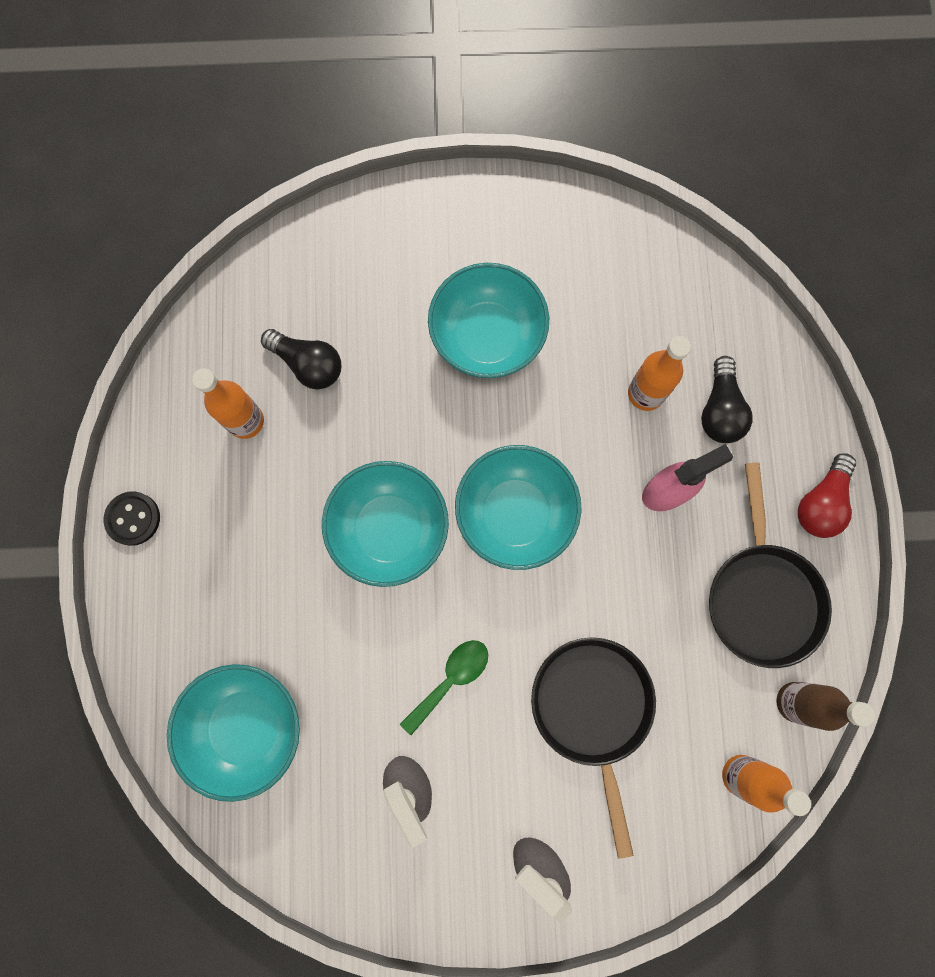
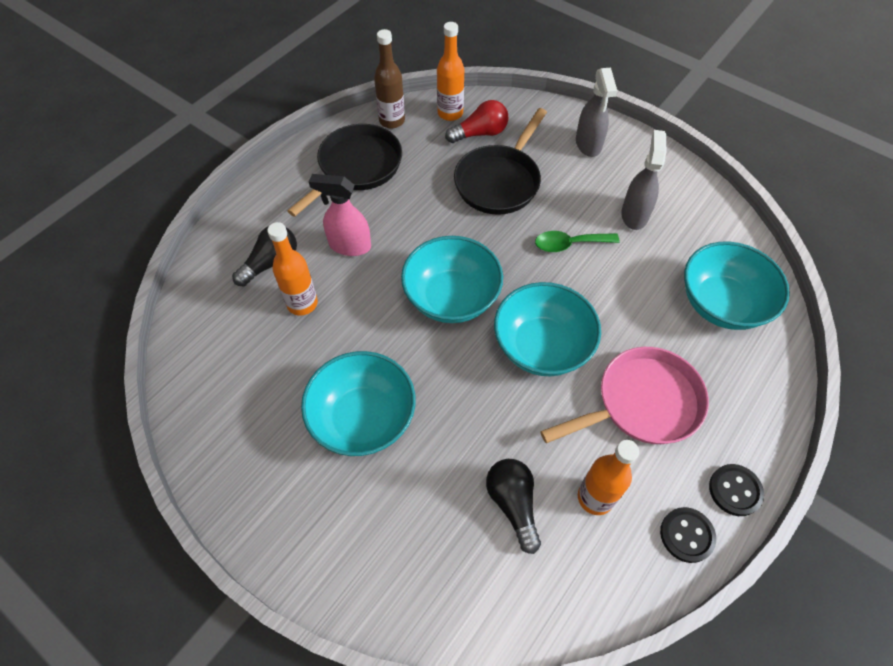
camera: 140 degrees left, 20 degrees down
(153, 447) = (686, 535): none -> black button
(259, 542) = (642, 403): none -> pink pan
(821, 502) = (276, 183): red light bulb -> red light bulb (480, 133)

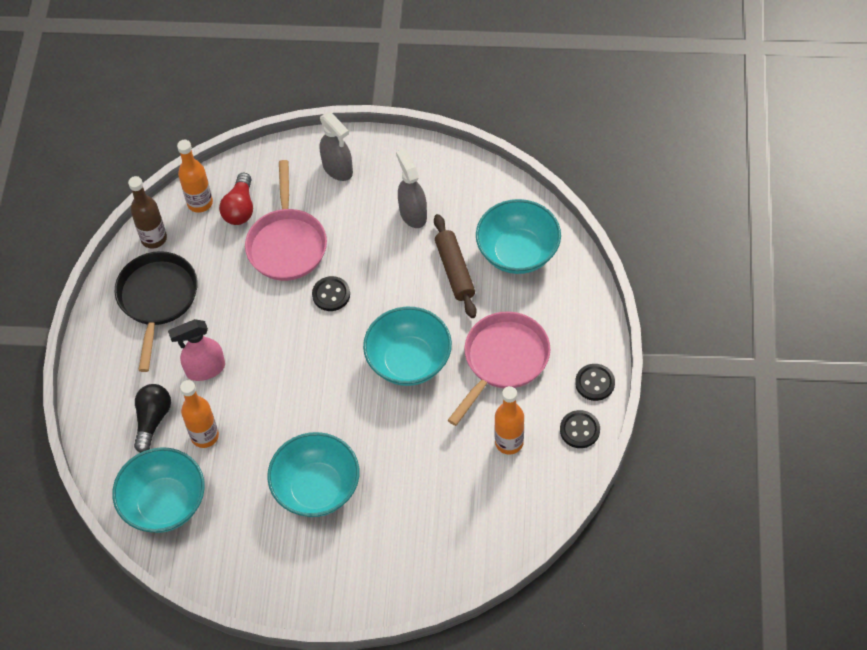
camera: 30 degrees left, 0 degrees up
(451, 298) = (317, 363): turquoise bowl -> turquoise bowl (164, 503)
(480, 133) = (240, 208): red light bulb -> red light bulb turned 150 degrees clockwise
(499, 181) = (287, 244): black pan -> pink pan
(509, 244) = (331, 294): none -> black button
(513, 504) = (458, 479): black light bulb -> none
(569, 244) = (378, 268): green spoon -> none
(644, 286) = (454, 270): none -> brown rolling pin

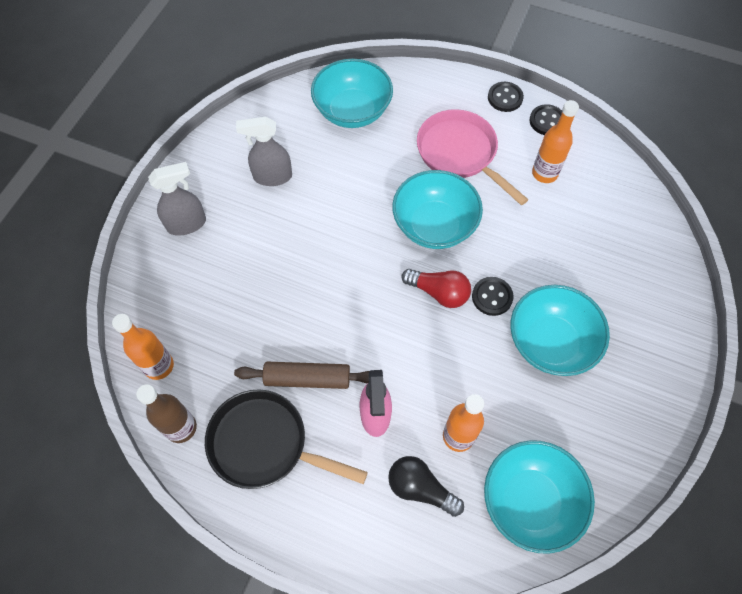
camera: 75 degrees left, 5 degrees up
(240, 208) = (187, 327): red light bulb -> red light bulb (439, 292)
(287, 244) = (254, 294): pink pan -> none
(331, 294) = (333, 270): black button -> black button (492, 297)
(454, 270) = (351, 162): brown rolling pin -> brown rolling pin (307, 379)

